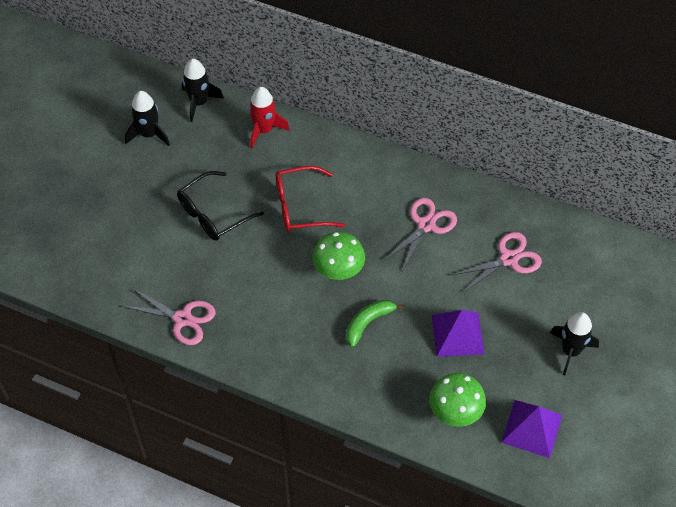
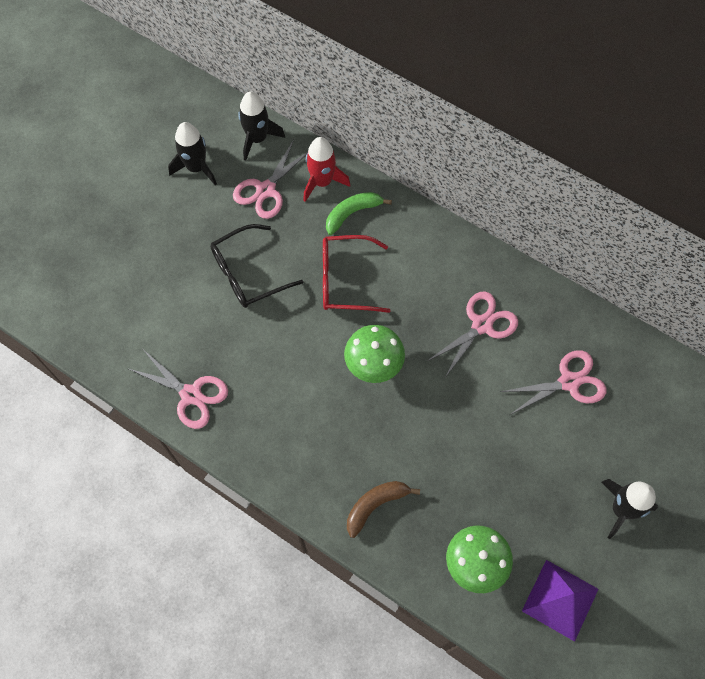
camera: 10 degrees right, 10 degrees up
(215, 143) = (266, 190): none -> pink scissors
(361, 381) = (375, 505): none -> brown banana
(368, 323) = (395, 434): green banana -> green banana (352, 213)
(457, 334) = (494, 465): purple pyramid -> none

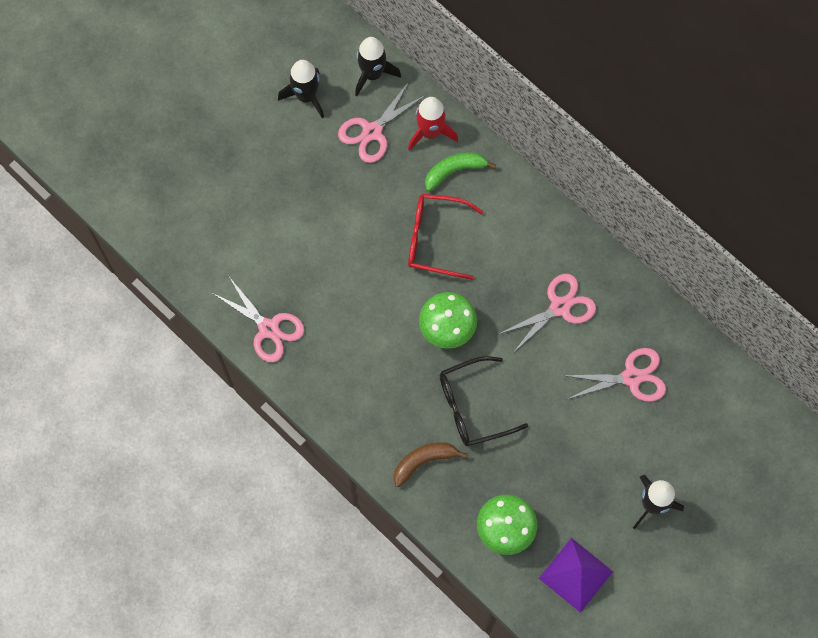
camera: 10 degrees right, 5 degrees up
(248, 274) = (340, 217): black glasses -> black glasses (472, 406)

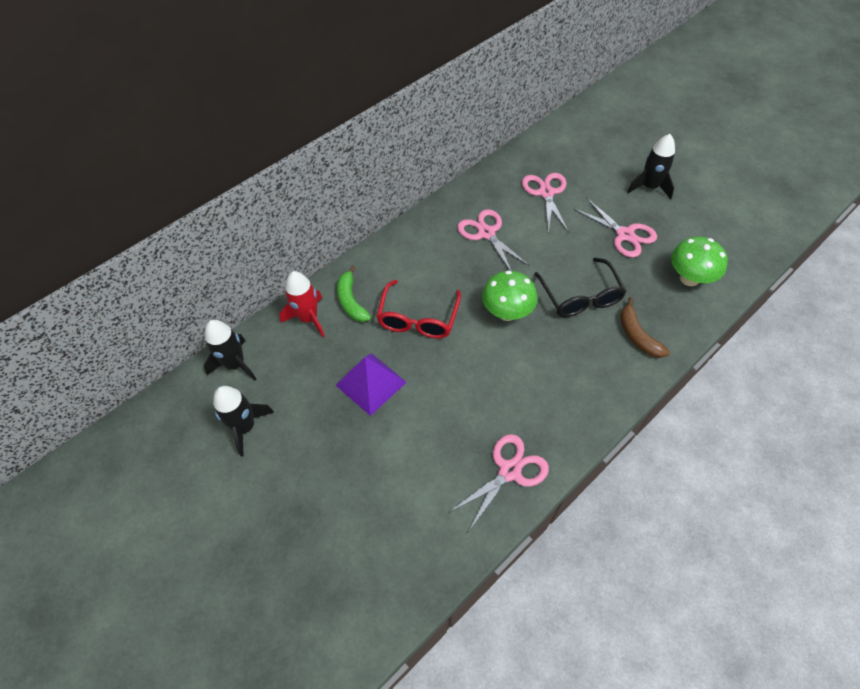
camera: 85 degrees left, 15 degrees down
(372, 132) = (298, 366): pink scissors -> pink scissors (625, 235)
(575, 574) = (717, 234): purple pyramid -> purple pyramid (370, 383)

